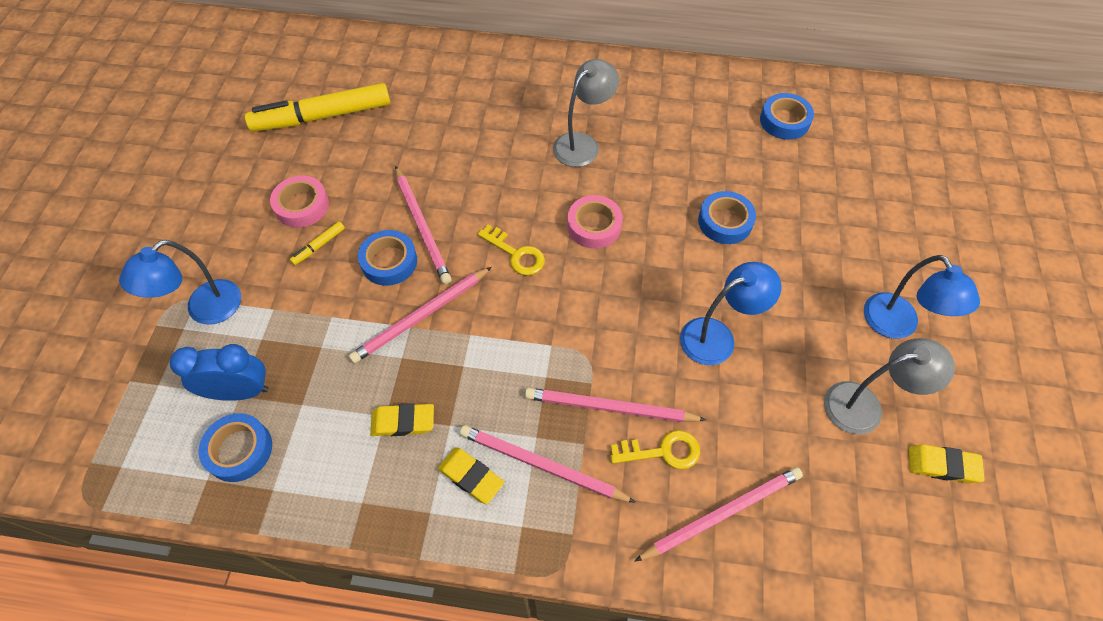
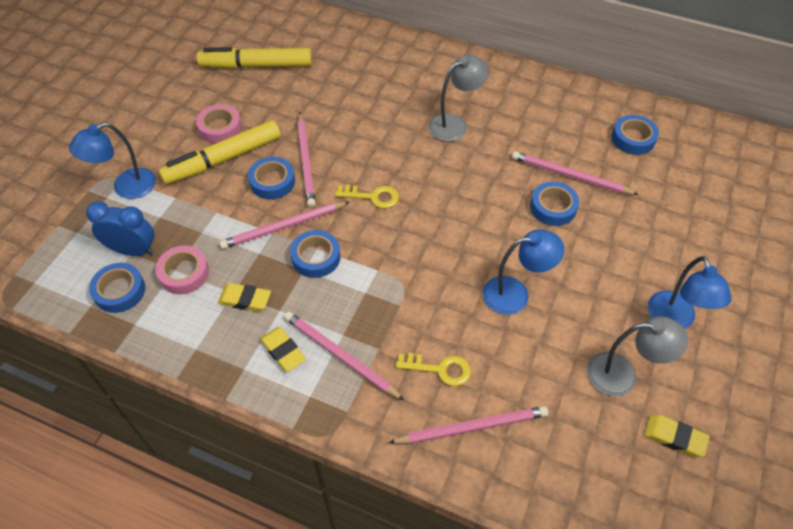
camera: 15 degrees right, 5 degrees down
(319, 246) = (223, 159): yellow marker -> yellow marker, size x2.49
(473, 346) = (316, 257): none -> blue tape
(516, 254) = (372, 197): yellow key -> yellow key turned 45 degrees counterclockwise
(594, 226) = (442, 188): pink tape -> pink tape (184, 273)
(610, 408) = (408, 327): pink pencil -> pink pencil (570, 176)

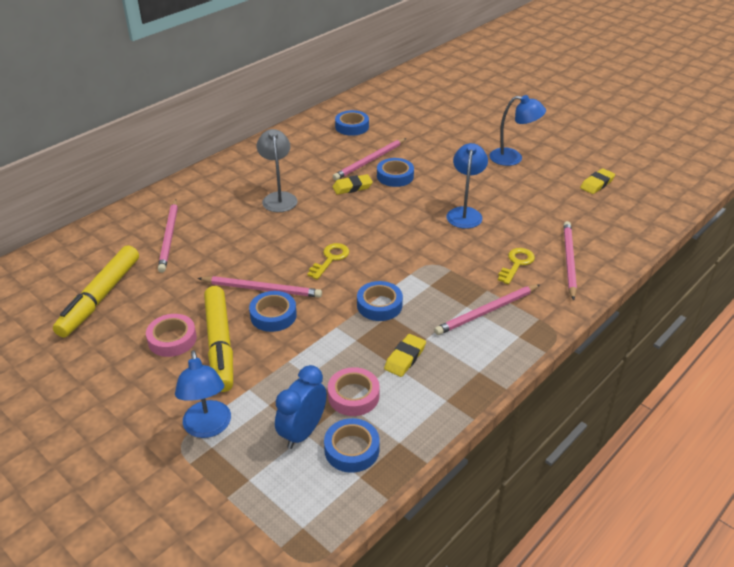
camera: 70 degrees left, 15 degrees down
(283, 227) = (333, 318): pink pencil -> pink pencil (169, 237)
(283, 351) = (469, 343): yellow eraser -> yellow eraser (352, 187)
(622, 375) = (547, 189): grey lamp -> none

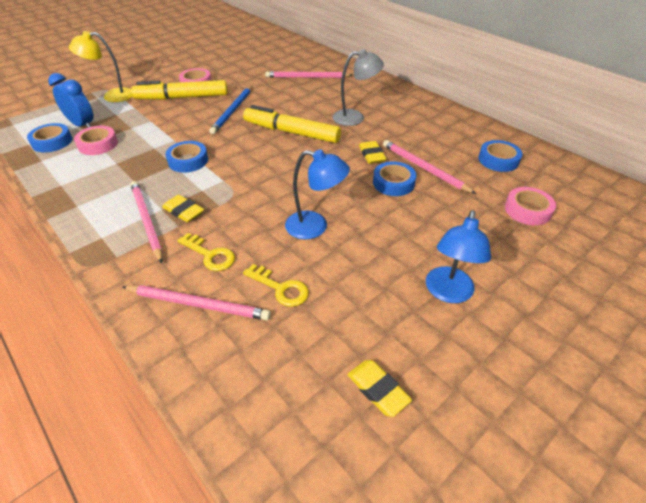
camera: 95 degrees right, 5 degrees up
(100, 297) = (248, 61): yellow marker -> yellow marker (291, 132)
(208, 428) = (112, 96): blue lamp -> yellow lamp
(262, 289) = (232, 111): pink pencil -> blue pencil
(273, 315) = (200, 115): blue tape -> none
(330, 259) = (259, 140): yellow key -> yellow key (281, 288)
(405, 358) = (119, 169): yellow eraser -> yellow eraser (183, 211)
(417, 122) = (527, 210): none -> pink tape

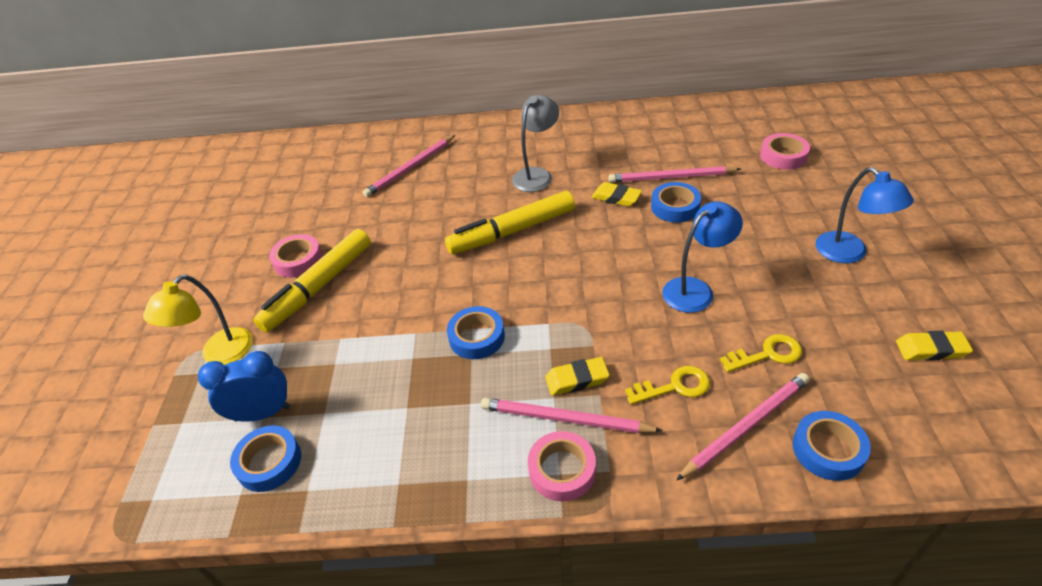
camera: 45 degrees left, 0 degrees up
(98, 144) = (338, 412): pink tape -> pink tape (562, 470)
(232, 111) = (410, 256): blue pencil -> none
(498, 160) = (702, 131): blue tape -> blue tape (828, 450)

